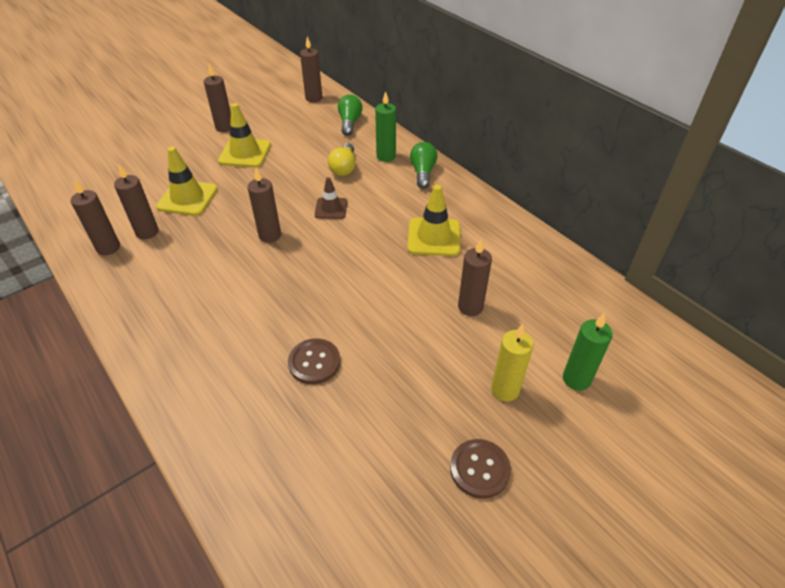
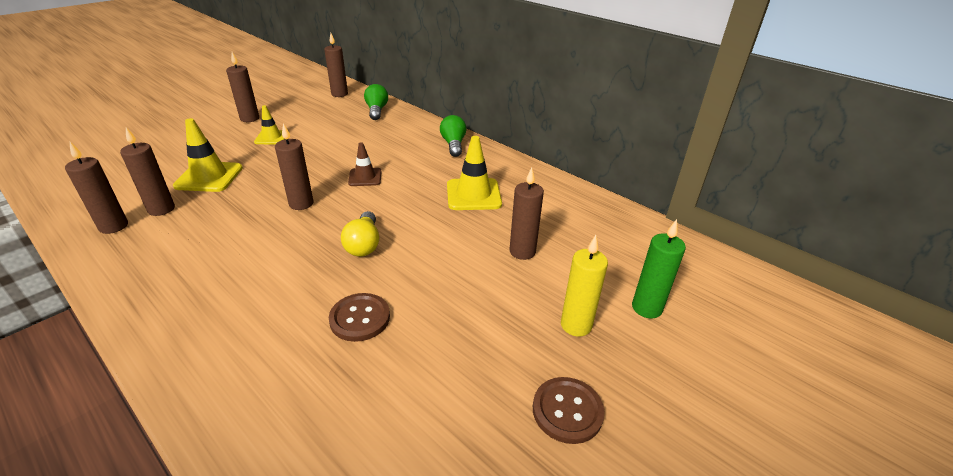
camera: 10 degrees left, 10 degrees down
(245, 153) = (271, 138): yellow traffic cone -> yellow traffic cone, size x0.62
(344, 168) = (375, 144): yellow light bulb -> yellow light bulb (364, 244)
(386, 156) = (415, 134): green candle -> none

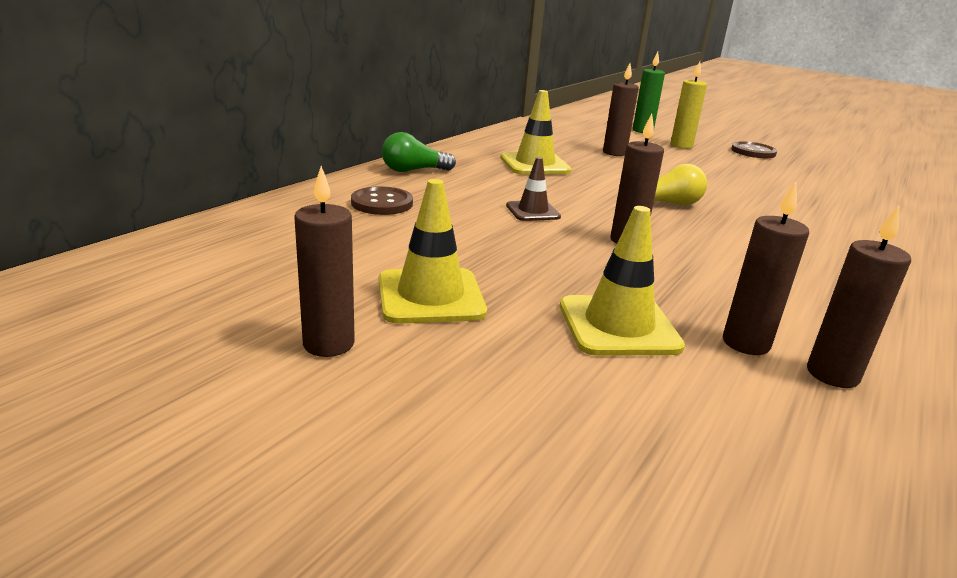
camera: 100 degrees left, 10 degrees down
(271, 138) = (430, 296): yellow traffic cone -> yellow traffic cone, size x1.61
(339, 94) = (175, 257): brown candle -> none
(360, 318) = (762, 199): brown button -> brown button (382, 203)
(376, 110) = (284, 217): green light bulb -> none

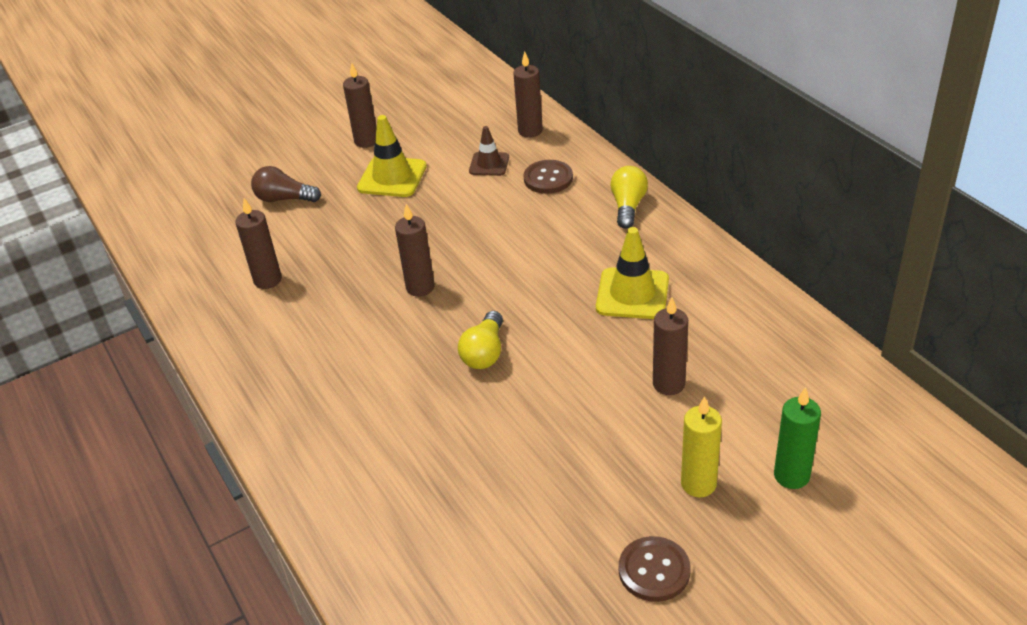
camera: 120 degrees right, 15 degrees up
(413, 170) = (628, 206): green light bulb -> yellow light bulb
(533, 211) = (501, 253): brown traffic cone -> brown traffic cone (489, 164)
(559, 390) = (284, 199): none -> brown light bulb
(618, 326) = (317, 237): yellow traffic cone -> none
(832, 374) = (221, 299): brown candle -> brown candle (530, 131)

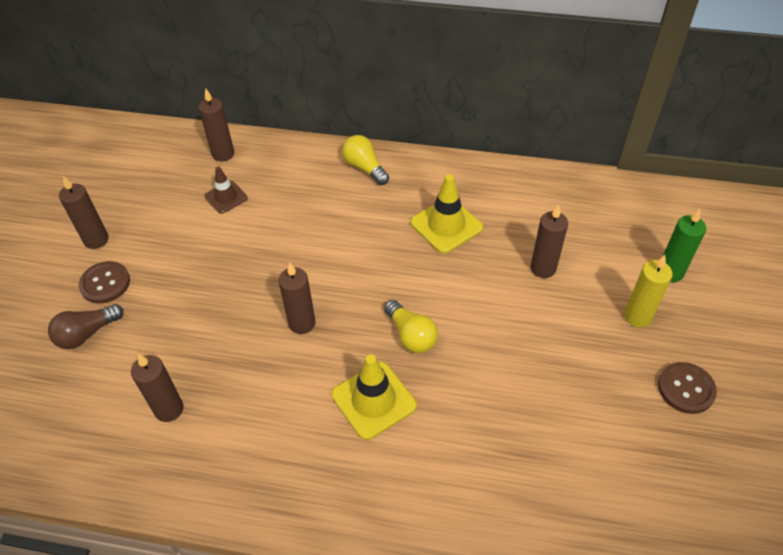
camera: 50 degrees left, 10 degrees up
(392, 177) = (161, 255): yellow traffic cone -> yellow traffic cone (373, 400)
(548, 178) = (284, 181): brown button -> brown button (105, 283)

